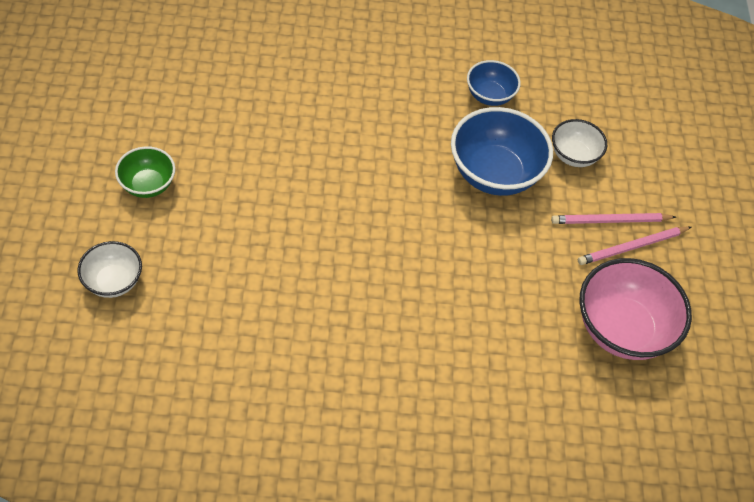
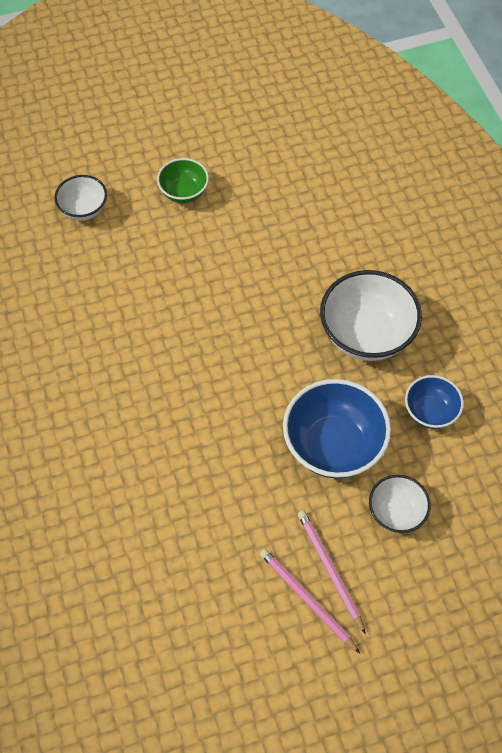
camera: 75 degrees right, 5 degrees up
(393, 107) = (366, 334): none -> white bowl
(622, 329) = (203, 613): pink bowl -> none

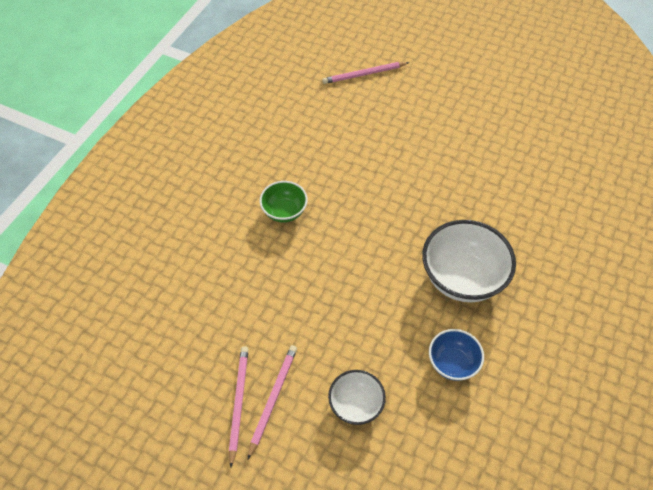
camera: 45 degrees right, 5 degrees down
(84, 209) = (364, 74): white bowl -> pink pencil
(184, 192) = (436, 106): green bowl -> green bowl (284, 211)
(333, 445) = (362, 326): blue bowl -> none

